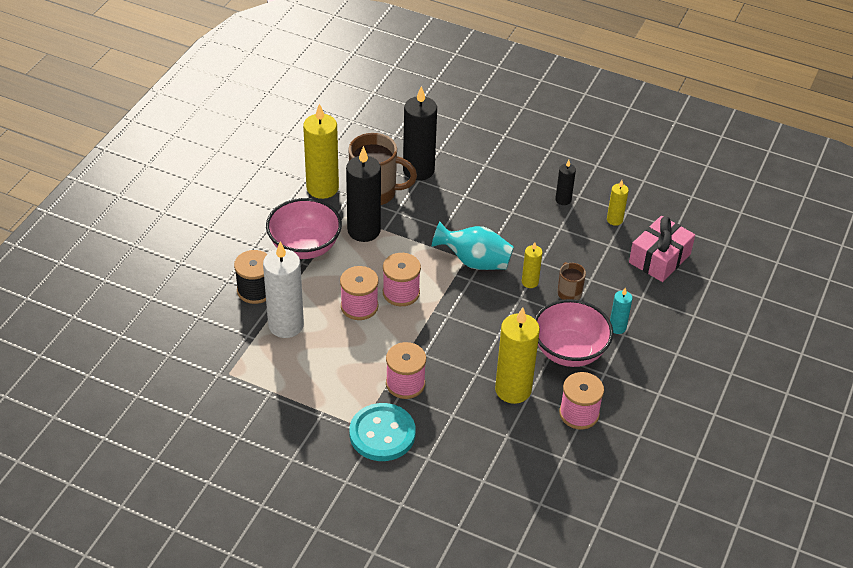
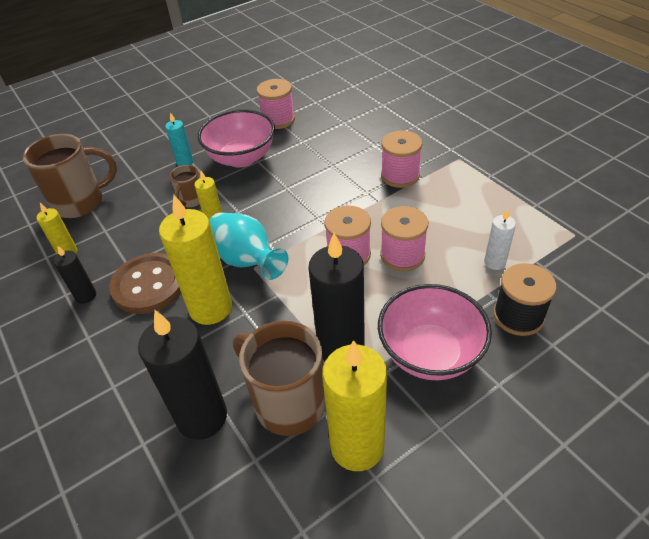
camera: 145 degrees left, 0 degrees up
(286, 325) = (494, 262): white candle -> white candle, size x0.50
(382, 434) = (443, 148): turquoise button -> none
(513, 390) = (312, 146): yellow candle -> yellow candle (210, 308)
(527, 221) = (149, 285): none -> brown button
(659, 258) = (80, 202): pink gift -> brown mug

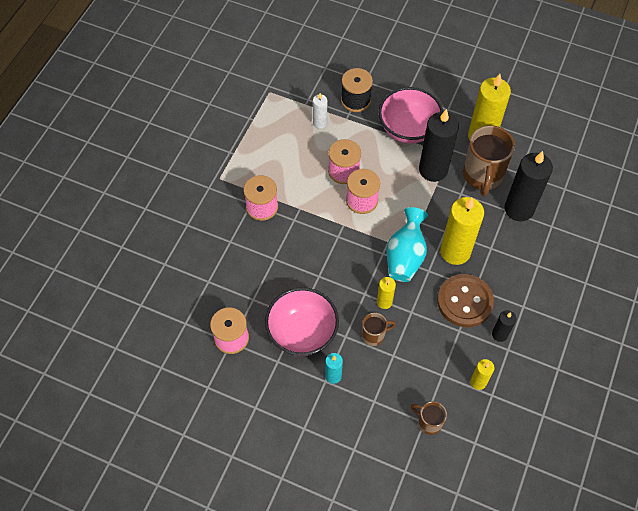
camera: 125 degrees left, 15 degrees up
(80, 202) = (428, 422): brown mug -> brown mug, size x0.51

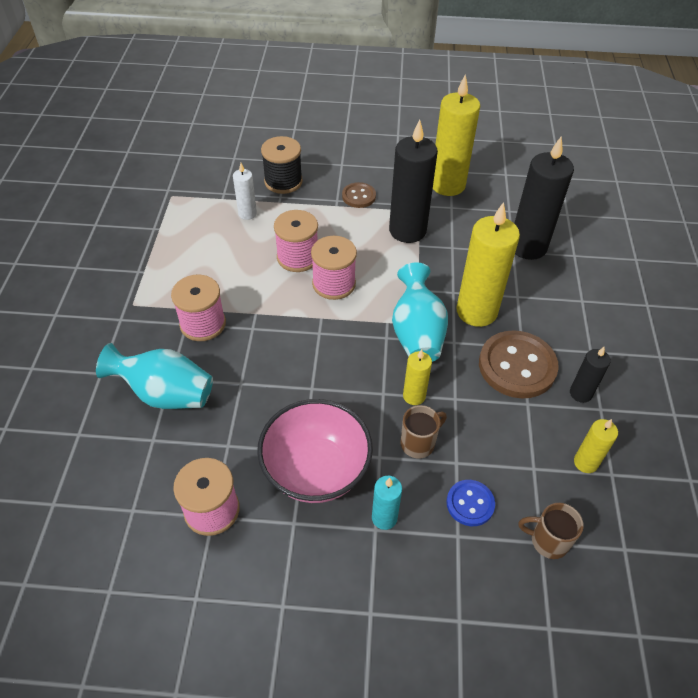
camera: 20 degrees left, 10 degrees down
(224, 252) = (165, 394): none -> turquoise vase
(390, 384) = (470, 503): none -> blue button
(408, 129) = (359, 196): pink bowl -> brown button
(482, 176) = (468, 223): brown mug -> none

